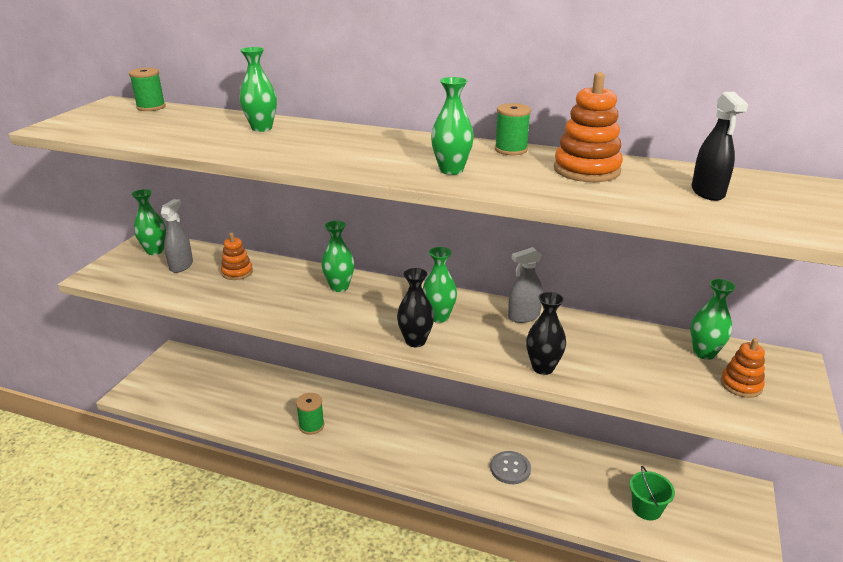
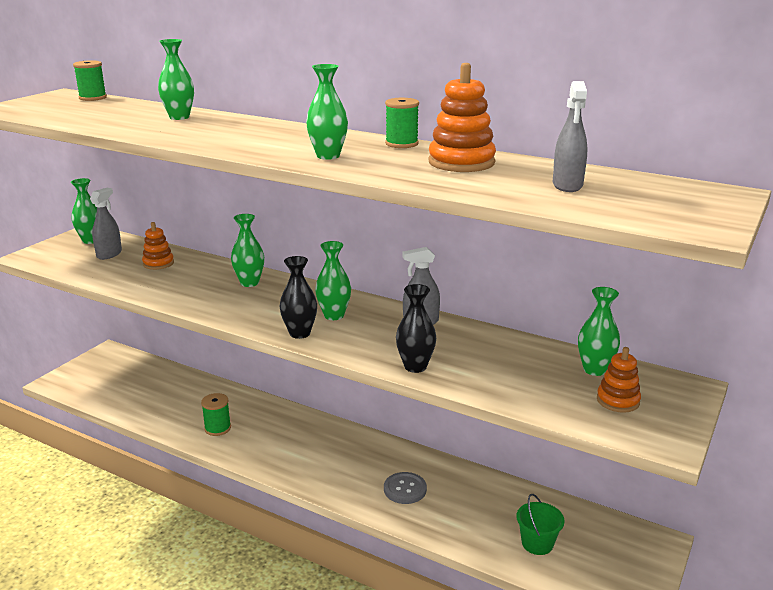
camera: 10 degrees right, 5 degrees down
(707, 192) = (567, 185): black spray bottle -> grey spray bottle

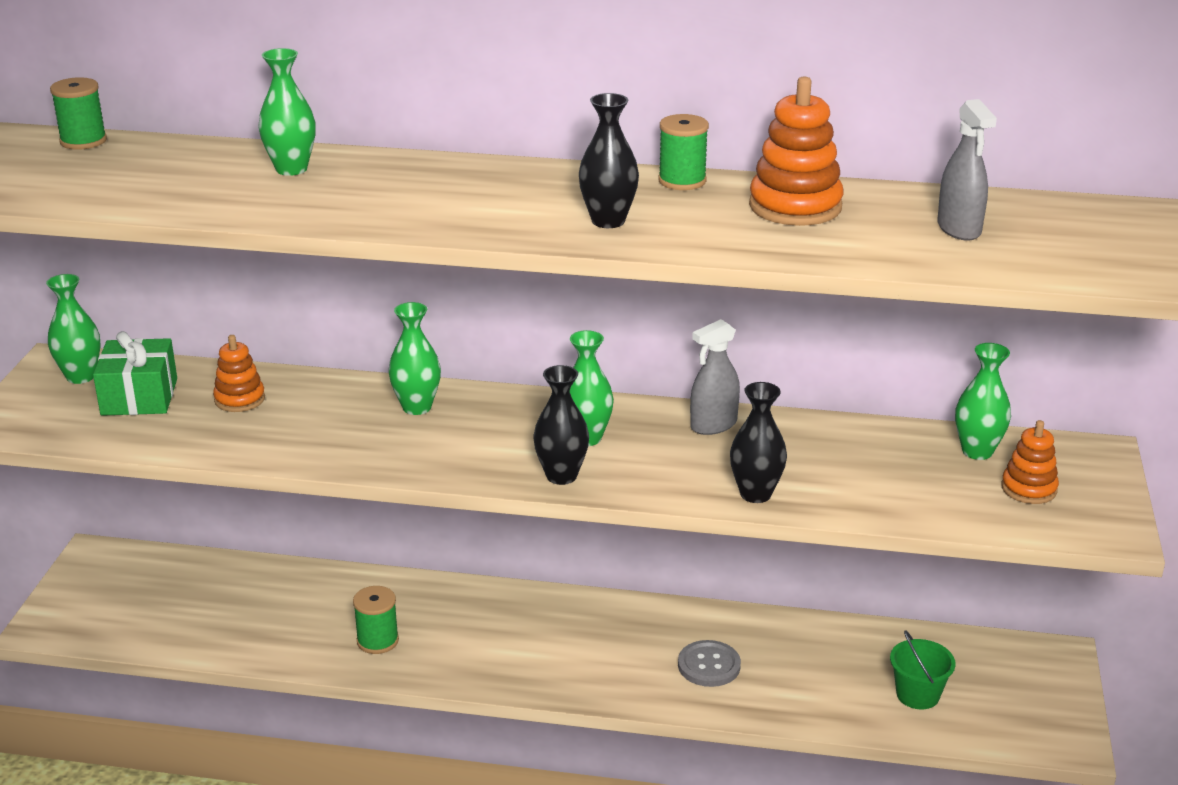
camera: 20 degrees left, 5 degrees up
(109, 254) = (139, 397): grey spray bottle -> green gift
(328, 156) = (608, 221): green vase -> black vase

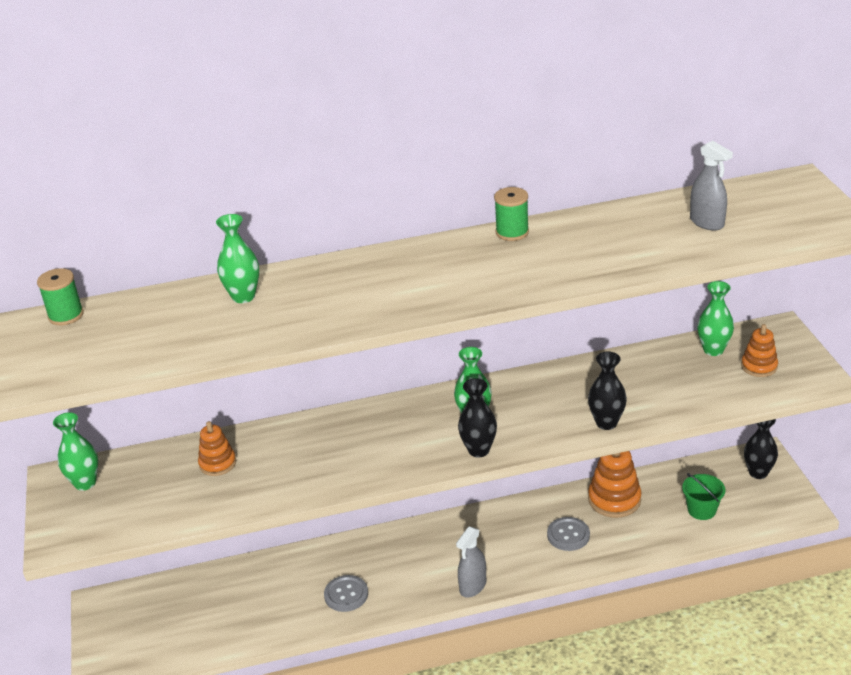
camera: 20 degrees left, 5 degrees up
(139, 397) = (143, 485): green gift -> none
(377, 641) = (346, 594): green spool -> grey button
(417, 407) = (346, 430): green vase -> none
(608, 221) = (493, 278): black vase -> black vase (758, 473)
(713, 425) = (546, 382): grey spray bottle -> grey spray bottle (473, 586)
(795, 207) = (598, 233): orange stacking toy -> orange stacking toy (614, 499)

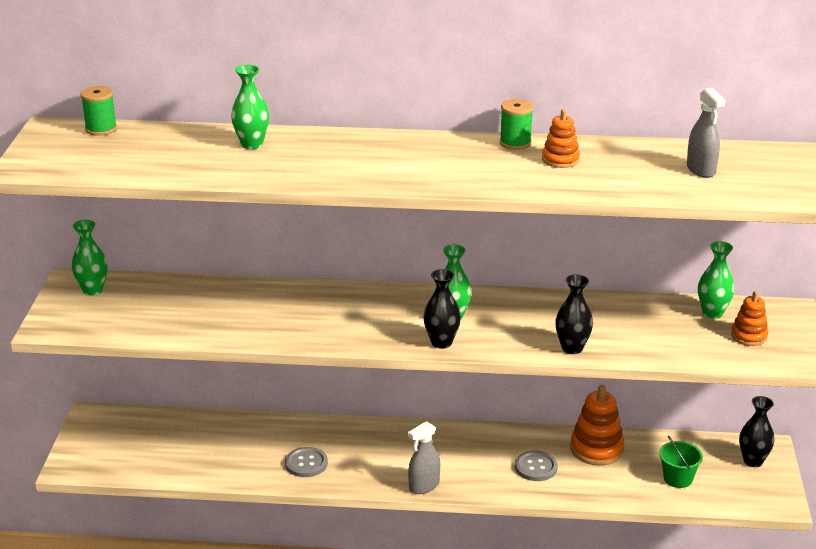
camera: 15 degrees right, 5 degrees down
(217, 463) = (209, 301): orange stacking toy -> orange stacking toy (560, 159)

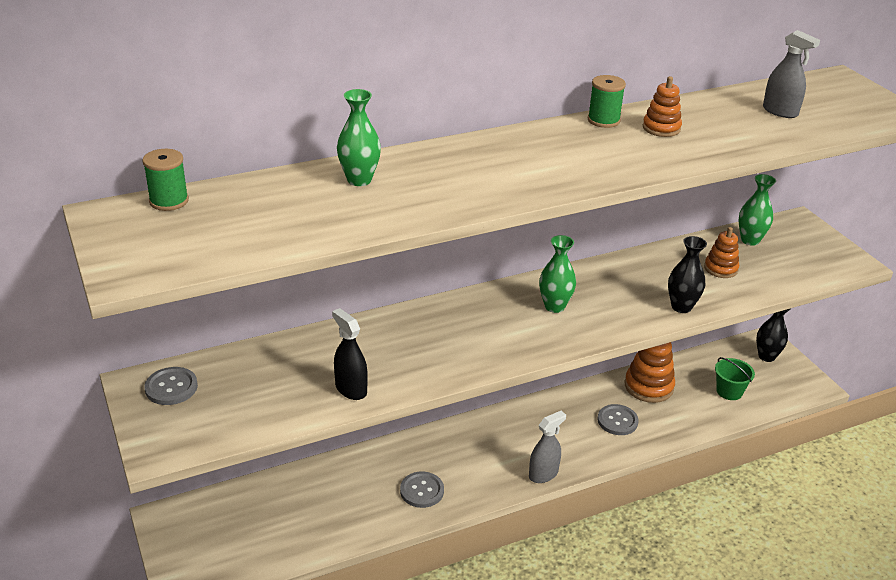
camera: 30 degrees left, 5 degrees up
(92, 290) = (171, 387): green vase -> grey button
(220, 328) = (351, 389): none -> black spray bottle
(424, 486) = (543, 474): grey spray bottle -> grey spray bottle turned 150 degrees counterclockwise
(441, 342) = (571, 336): black vase -> none
(749, 336) = (796, 253): orange stacking toy -> orange stacking toy (720, 268)

